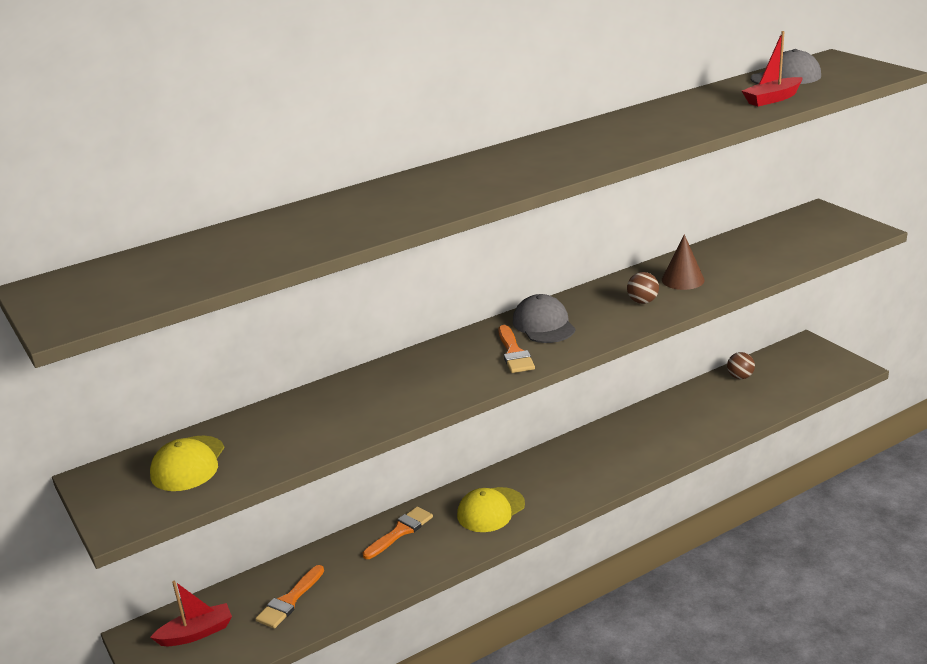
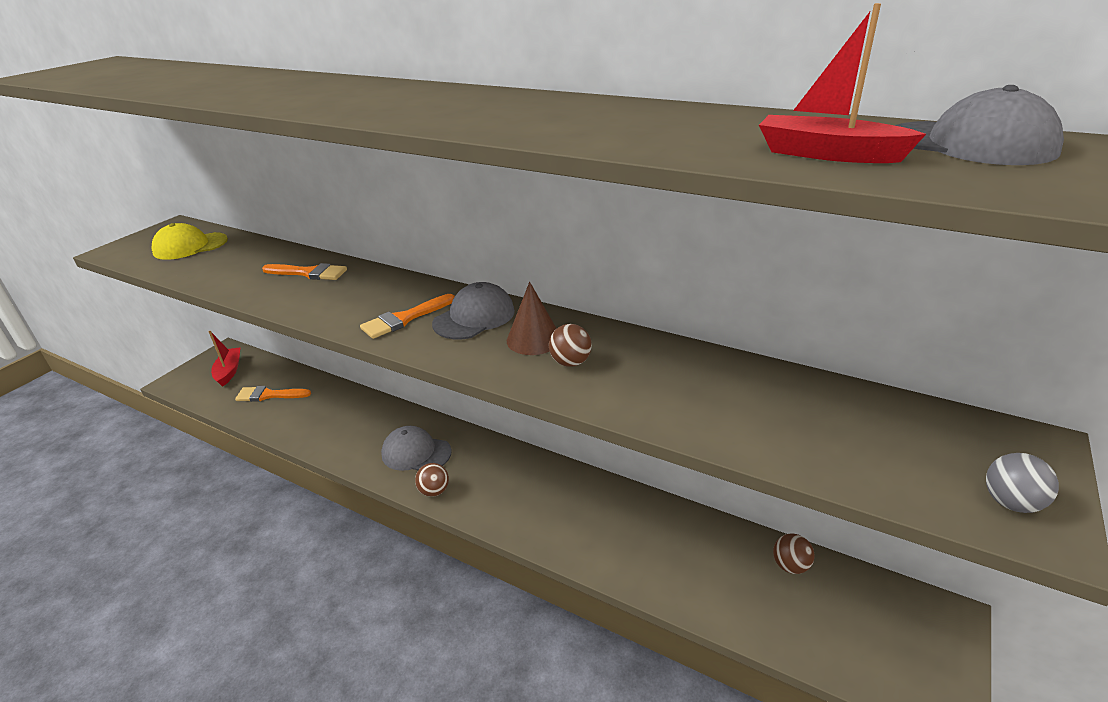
camera: 60 degrees right, 5 degrees up
(196, 633) = (229, 371): red boat -> red boat turned 135 degrees counterclockwise
(400, 531) = (367, 414): orange brush -> orange brush (309, 273)
(491, 510) = (416, 453): yellow cap -> grey cap
(551, 508) = (434, 491): none -> brown ball
(683, 280) = (654, 376): brown cone -> brown cone (533, 339)
(850, 230) = (1010, 503): none -> grey ball

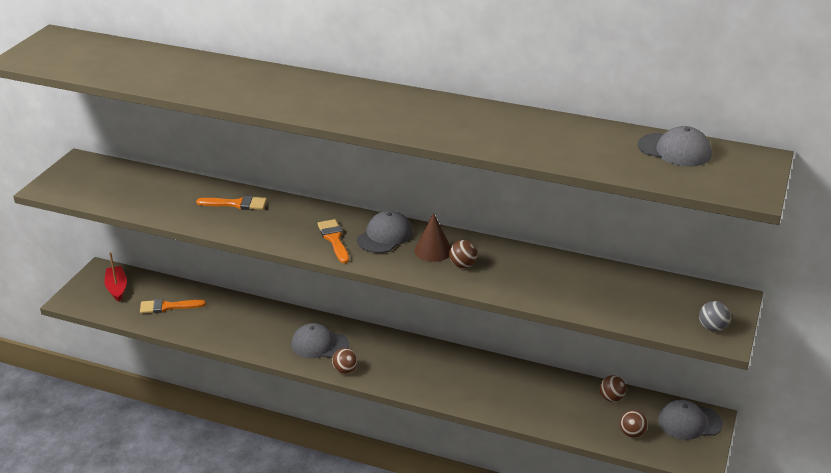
camera: 10 degrees left, 0 degrees up
(190, 246) = (113, 182): yellow cap -> none
(404, 319) = (334, 239): orange brush -> orange brush turned 120 degrees clockwise
(823, 634) = (632, 433): none -> brown ball
(828, 154) = (608, 158): red boat -> none
(916, 622) = (689, 422): none -> grey cap

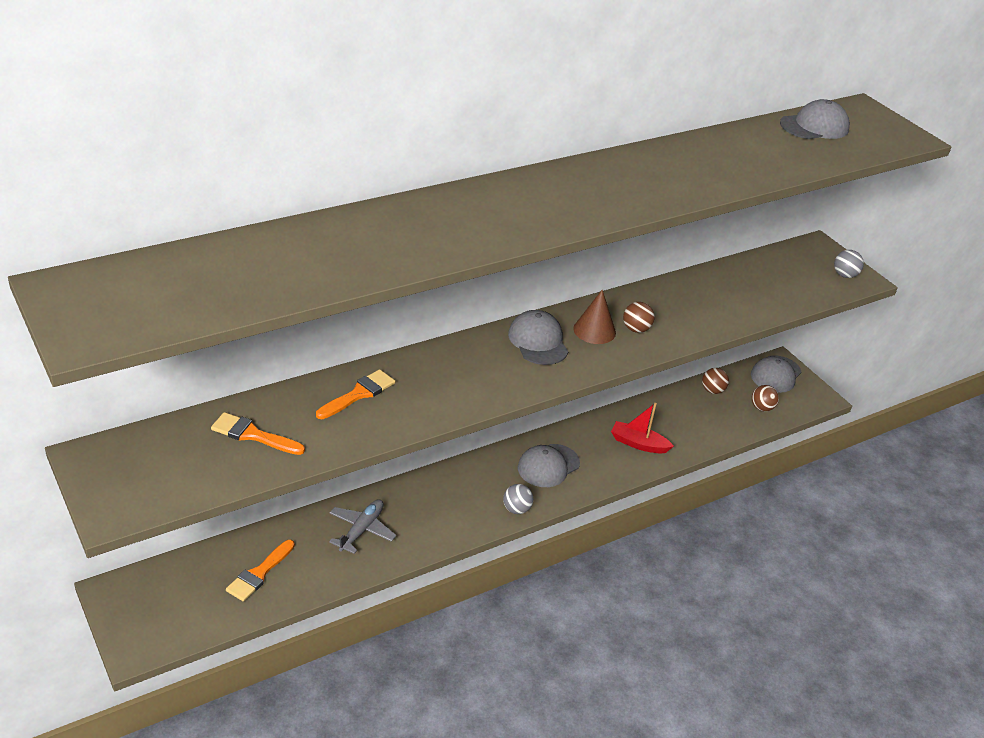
camera: 55 degrees left, 5 degrees up
(117, 288) = (167, 596): red boat -> red boat (638, 444)
(246, 322) = (361, 530): none -> grey plane
(319, 344) = (459, 502): grey cap -> grey cap (548, 466)
(334, 239) = (506, 371): orange brush -> orange brush (252, 435)
(345, 370) = (516, 509): brown ball -> grey ball

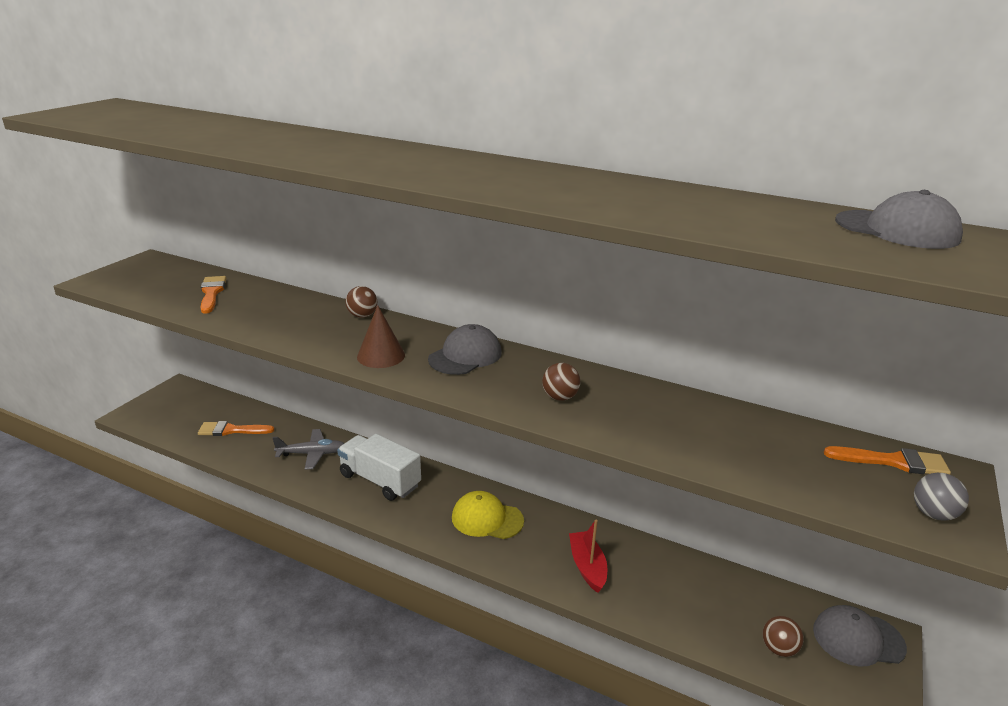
camera: 60 degrees right, 10 degrees down
(359, 394) = (298, 310): orange brush -> orange brush (893, 462)
(444, 503) = (380, 480): none -> white truck
(516, 509) = (410, 523): grey ball -> none
(548, 466) = (487, 519): grey cap -> yellow cap
(594, 330) = (523, 377): brown cone -> brown cone (381, 356)
(712, 390) = (746, 592): brown ball -> brown ball (362, 316)

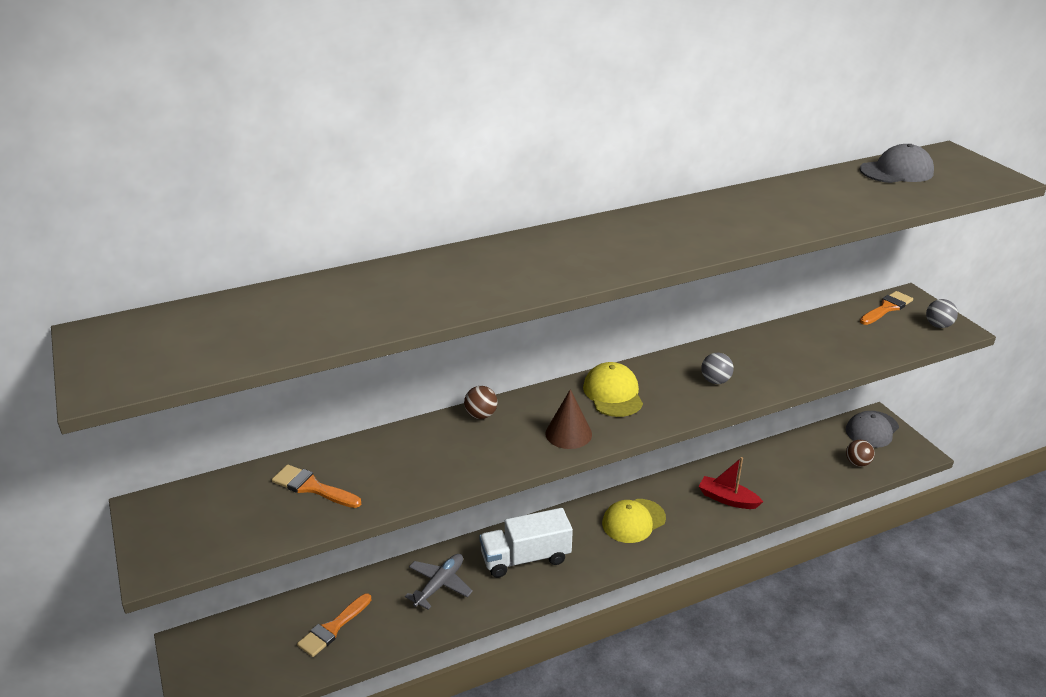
camera: 50 degrees left, 5 degrees up
(465, 356) = (613, 393): grey cap -> yellow cap
(560, 397) = (715, 381): brown ball -> grey ball

